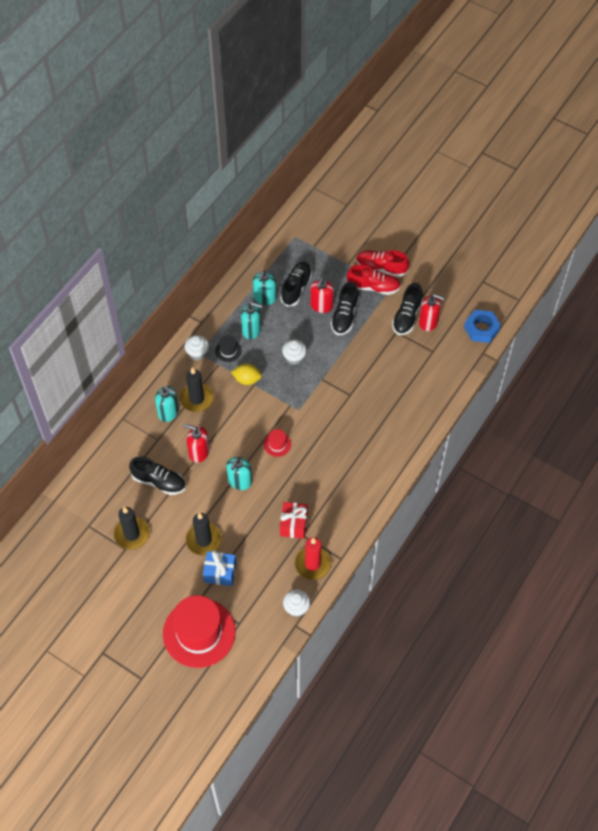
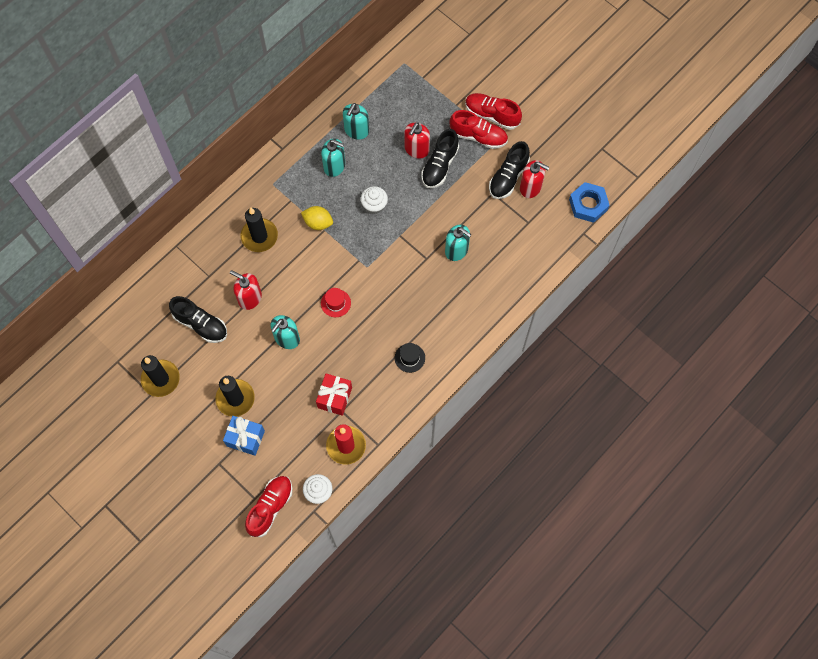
camera: 10 degrees right, 10 degrees up
(168, 412) = (226, 247): turquoise soap dispenser -> turquoise soap dispenser (456, 250)
(197, 353) = (270, 184): white cupcake -> none
(199, 632) = (210, 501): red hat -> none
(228, 351) = (304, 186): black hat -> black hat (409, 358)
(255, 629) = (270, 507): none -> red shoe
(296, 288) = (393, 124): black shoe -> none

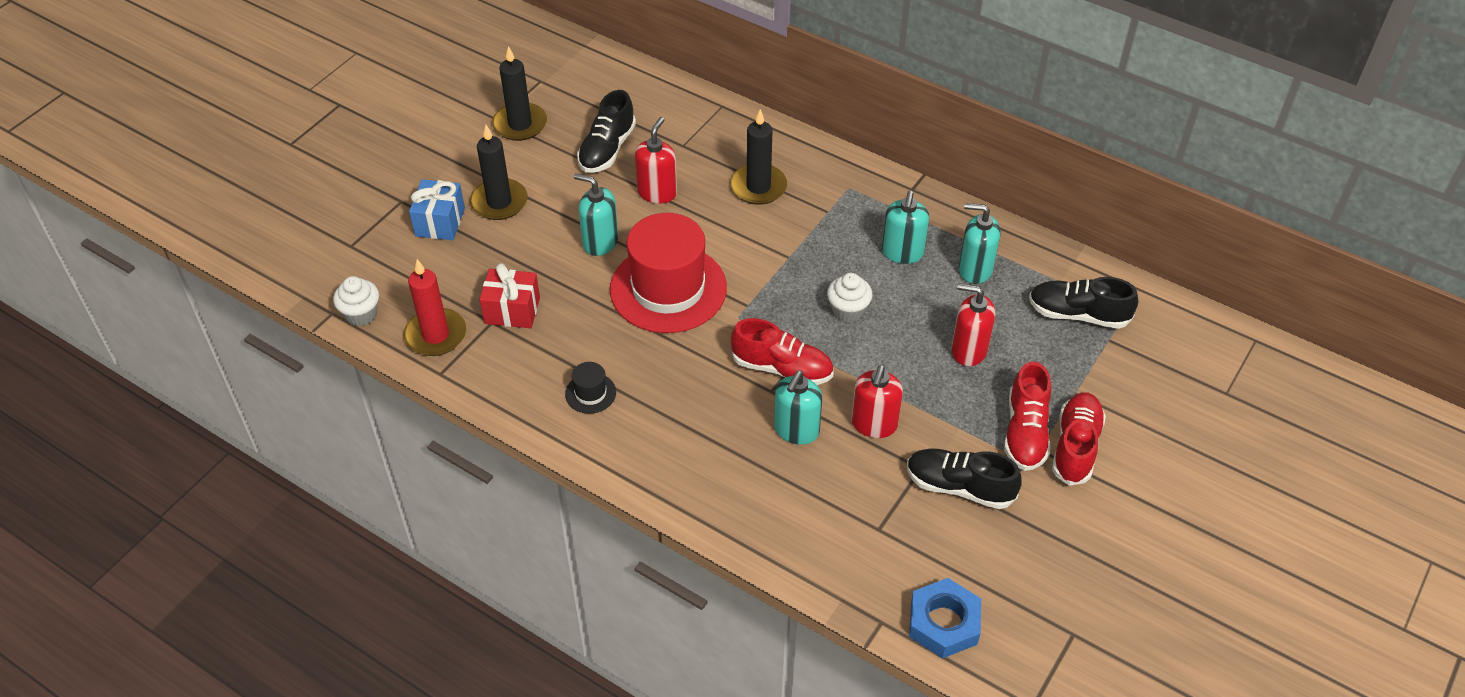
camera: 80 degrees right, 20 degrees down
(270, 507) = (337, 264): red shoe -> red shoe (782, 368)
(318, 223) = (798, 248): yellow lemon -> none
(335, 303) = (668, 288): red hat -> red hat, size x2.44
(440, 166) = (948, 385): black shoe -> black shoe (1078, 314)
(530, 187) = (950, 524): red soap dispenser -> red soap dispenser (874, 424)

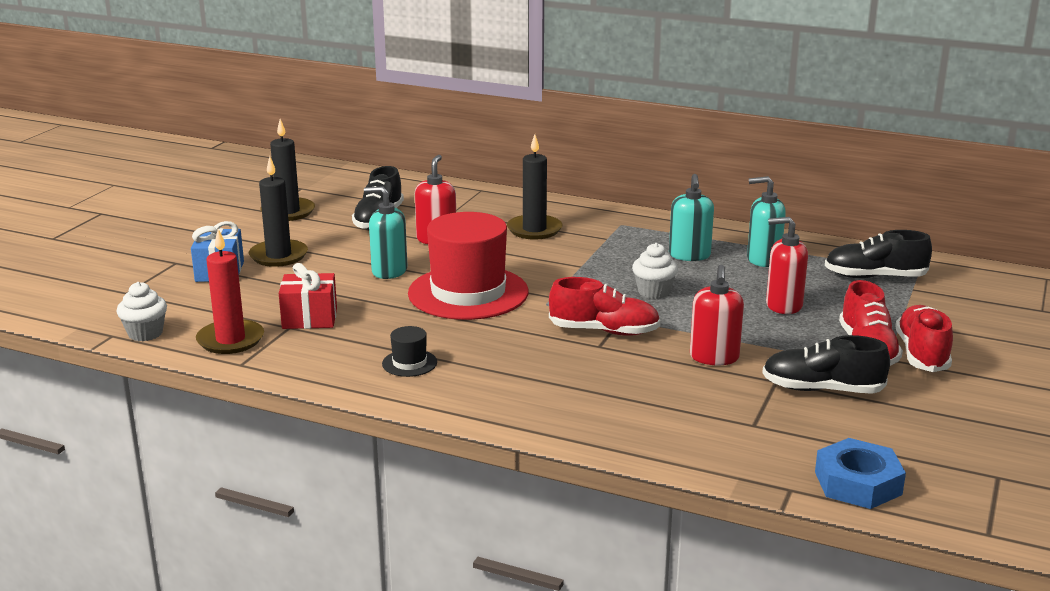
camera: 10 degrees left, 25 degrees down
(796, 430) = (636, 368): turquoise soap dispenser -> none

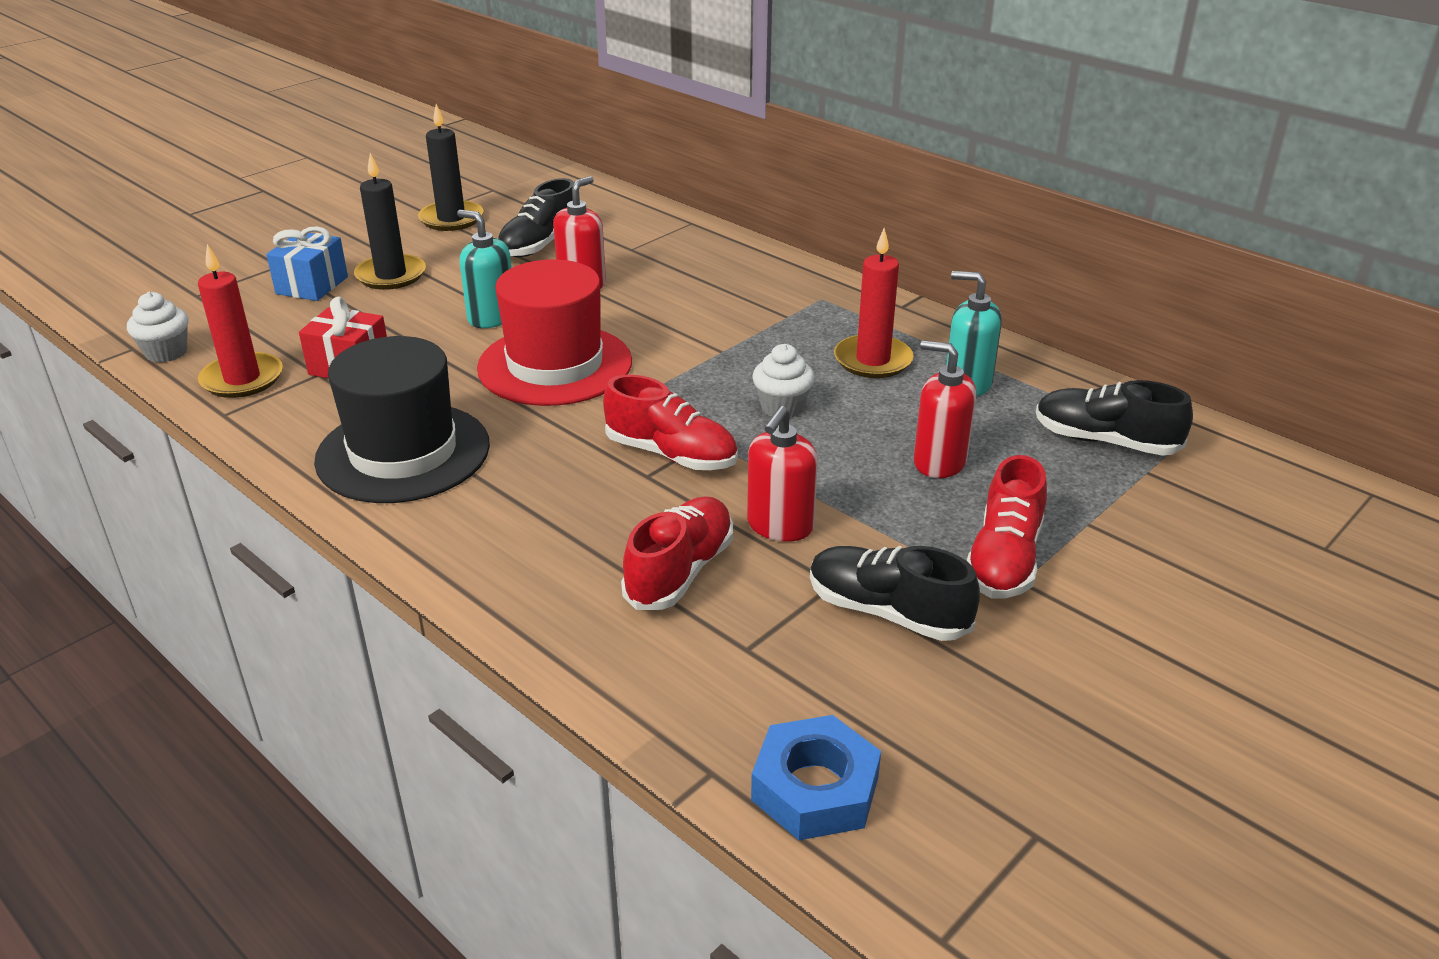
camera: 20 degrees right, 10 degrees up
(409, 363) = (403, 452): black hat -> black hat, size x2.44
(534, 230) = (708, 289): black candle -> none
(689, 255) = (873, 360): turquoise soap dispenser -> red candle
(921, 354) = (1079, 585): red shoe -> red shoe (680, 572)

